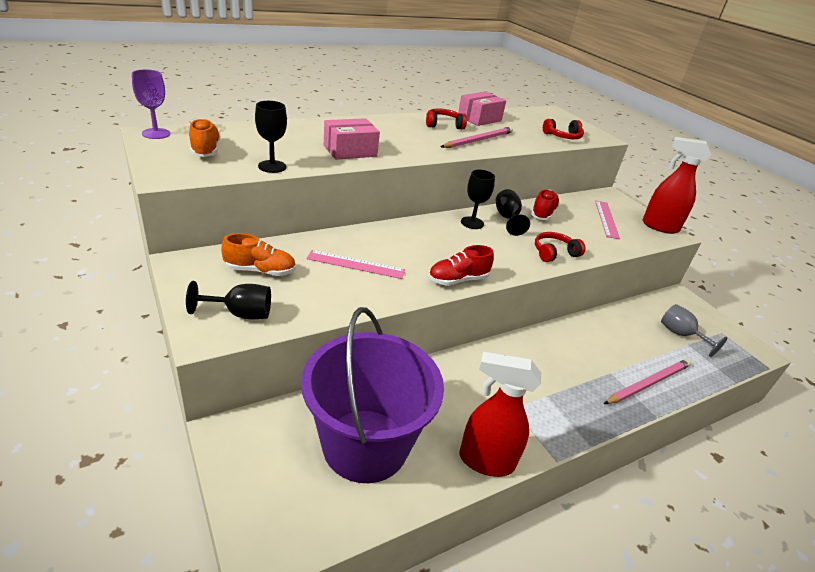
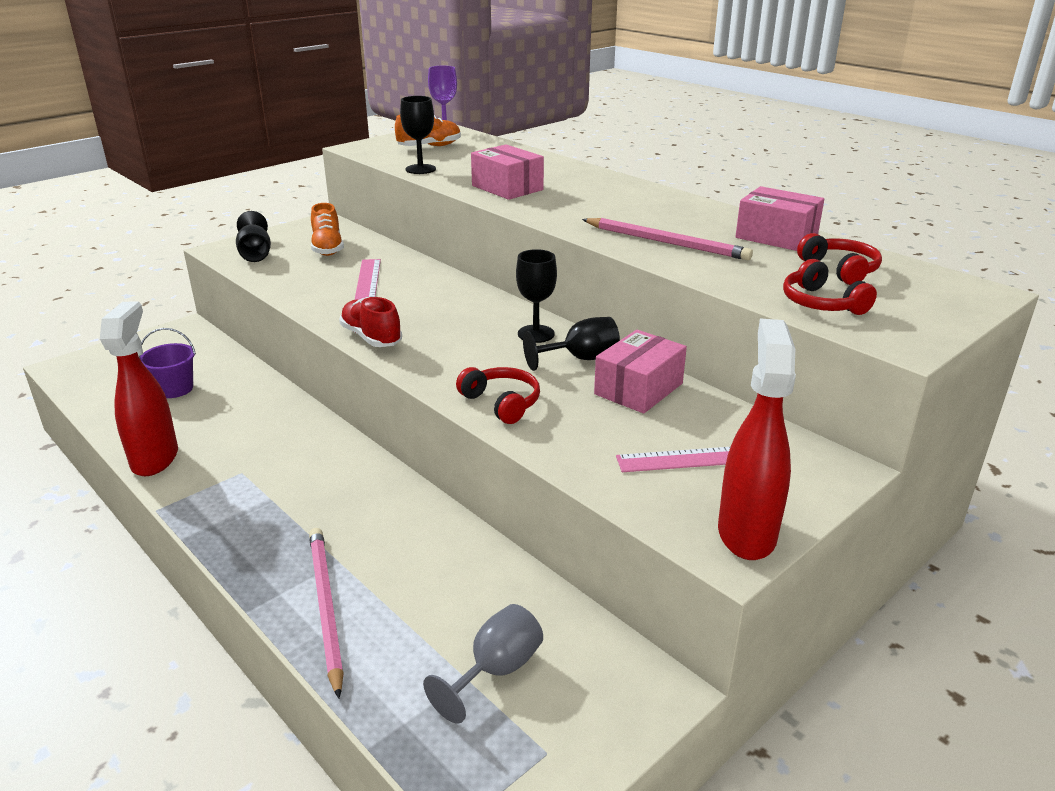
camera: 80 degrees right, 5 degrees down
(365, 445) = (175, 389): purple bucket -> purple bucket, size x0.40
(443, 125) = (692, 218): red headphones -> red headphones (840, 270)
(543, 213) = (638, 389): red shoe -> pink box
(648, 383) = (326, 607): pink pencil -> pink pencil turned 150 degrees counterclockwise

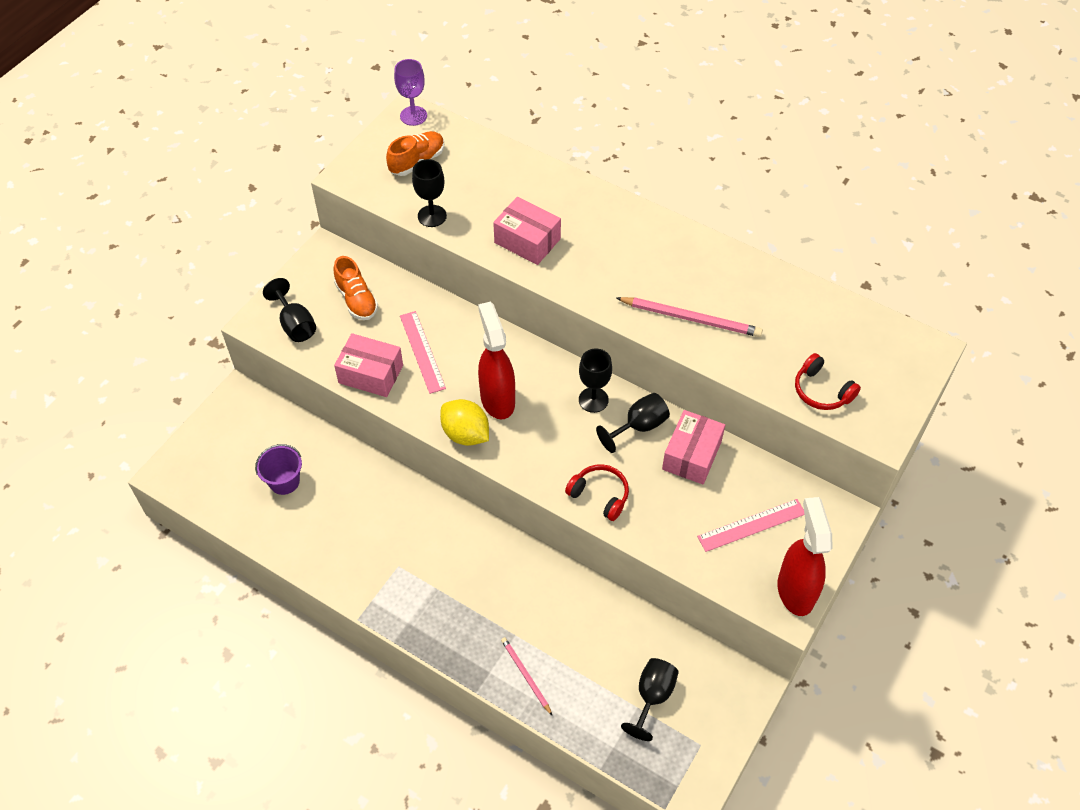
camera: 15 degrees left, 25 degrees up
(155, 458) = (322, 567): red spray bottle -> red spray bottle (497, 399)
(326, 607) = (525, 675): pink pencil -> pink pencil, size x0.60
(371, 337) = (465, 434): red shoe -> yellow lemon
(496, 670) = (652, 696): grey goblet -> black goblet
(776, 236) = (773, 290): pink box -> pink box (371, 374)
(840, 270) = (828, 336): red headphones -> none

